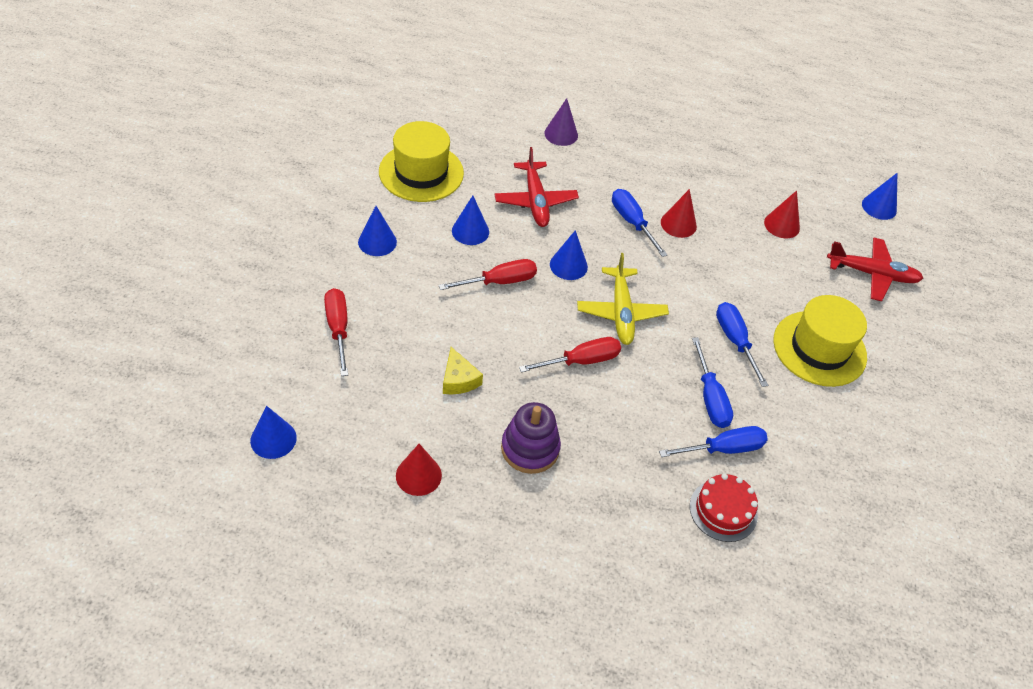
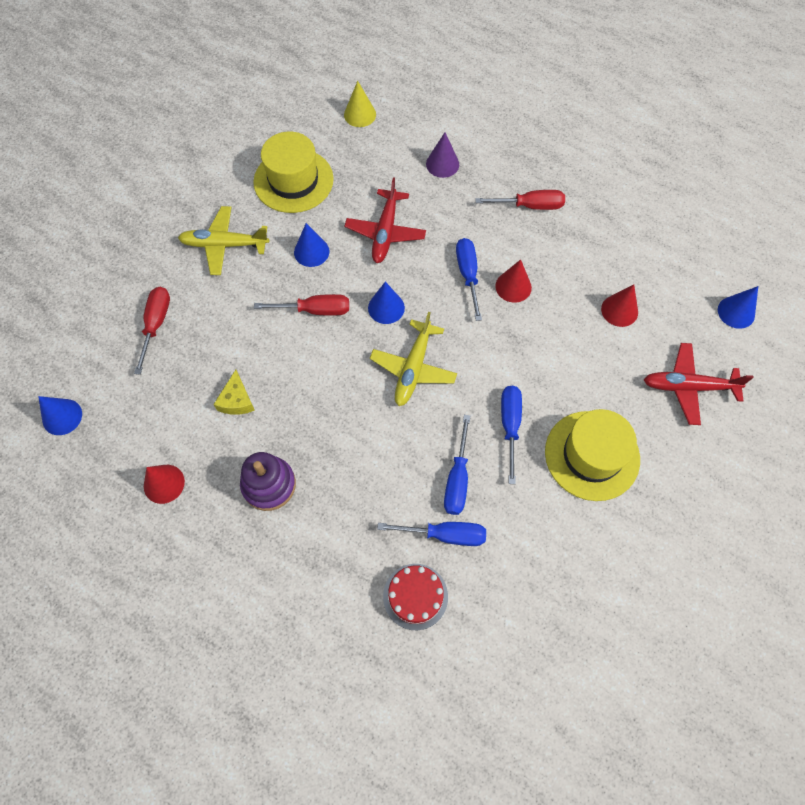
camera: 25 degrees right, 15 degrees up
(377, 242) = (225, 245): blue cone -> yellow plane
(460, 105) = (360, 114): none -> yellow cone
(582, 361) = (354, 409): red screwdriver -> red screwdriver (530, 206)
(872, 274) = (689, 387): red plane -> red plane turned 150 degrees clockwise

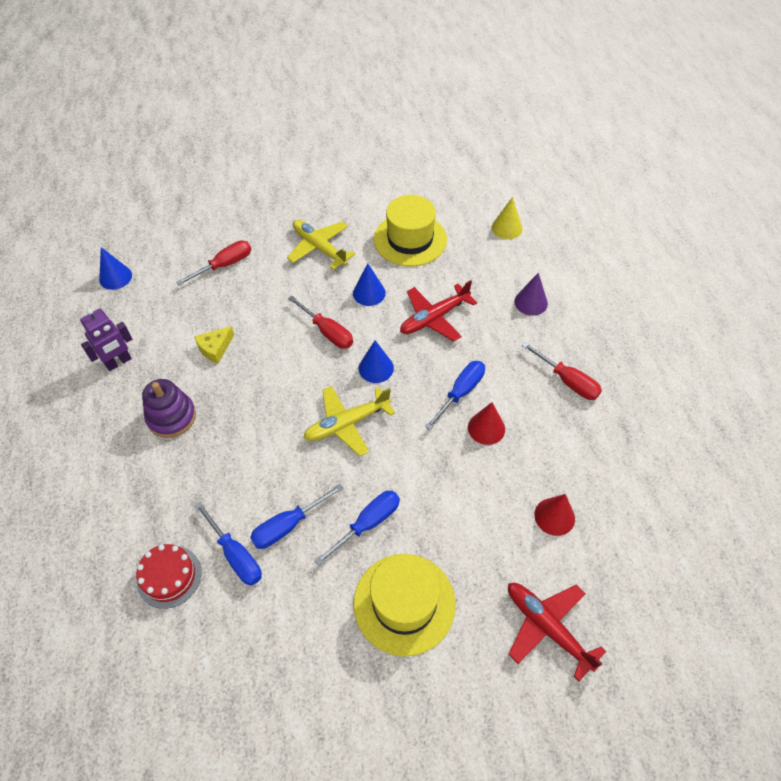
camera: 45 degrees right, 10 degrees down
(164, 483) = (118, 362): red cone -> purple robot
(736, 312) = (663, 607): blue cone -> none

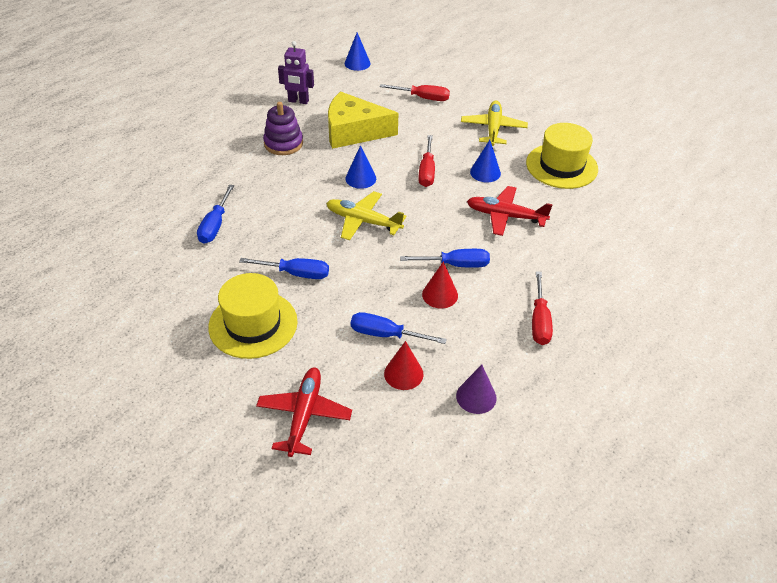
camera: 50 degrees right, 10 degrees down
(169, 576) = (175, 206): red cake -> none
(215, 348) = (353, 131): yellow cheese -> yellow cheese, size x2.16
(287, 526) = (257, 236): blue screwdriver -> blue screwdriver (385, 334)
(376, 368) = (425, 210): blue cone -> blue cone (360, 178)
(506, 228) = (647, 210): yellow cone -> none
(531, 302) = (590, 261): purple cone -> purple cone (476, 397)

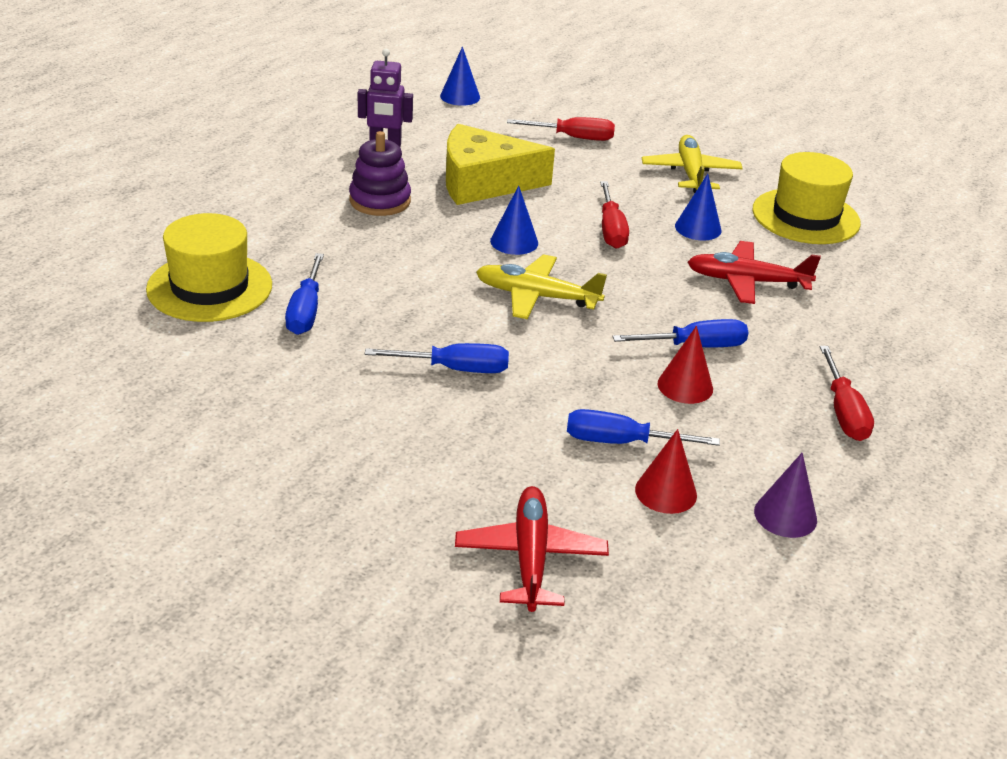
camera: 10 degrees left, 10 degrees down
(253, 324) = (409, 440): yellow hat -> yellow hat (209, 287)

